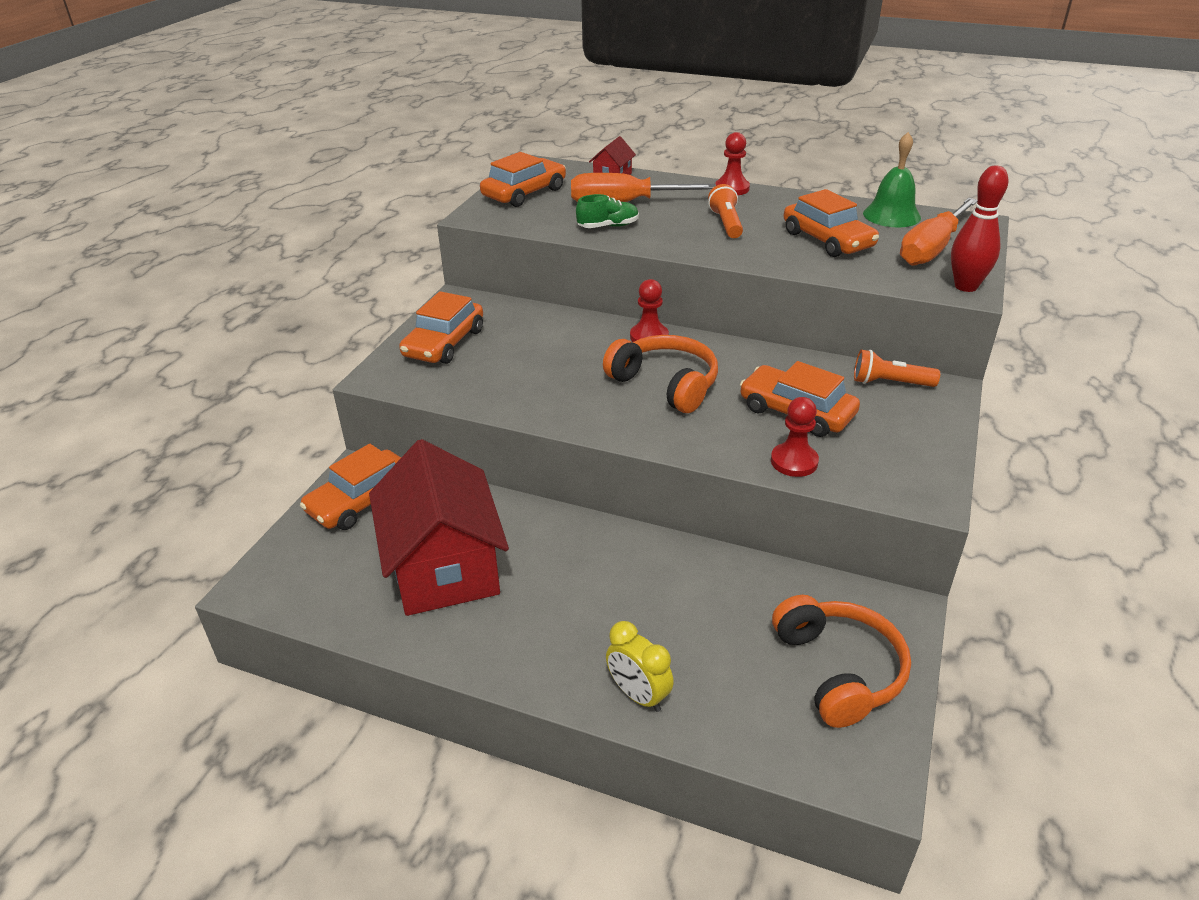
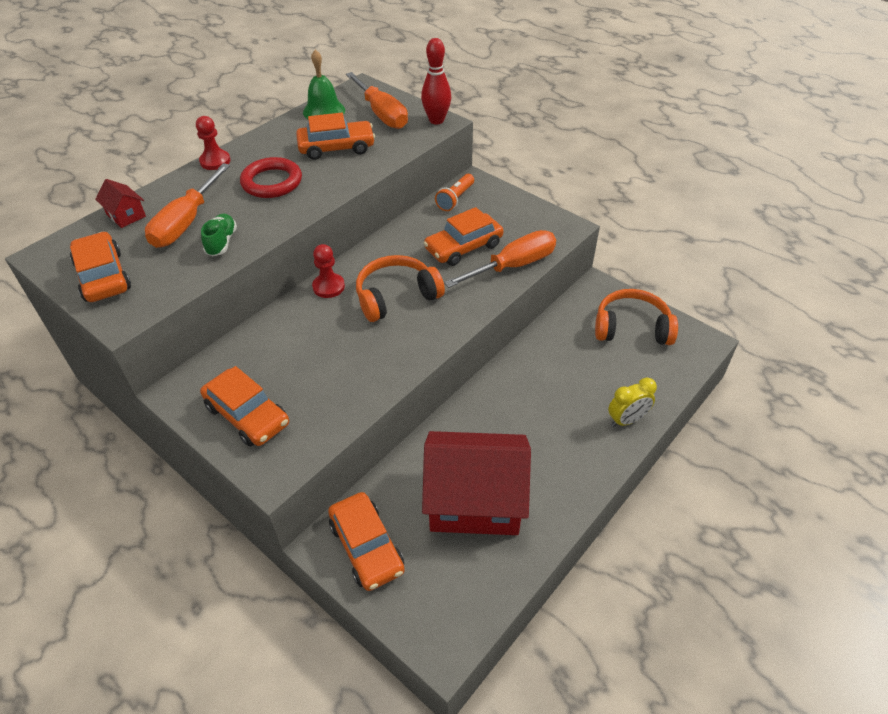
camera: 70 degrees left, 10 degrees up
(726, 223) = (272, 182): orange flashlight -> red ring
(794, 461) = (513, 266): red pawn -> orange screwdriver

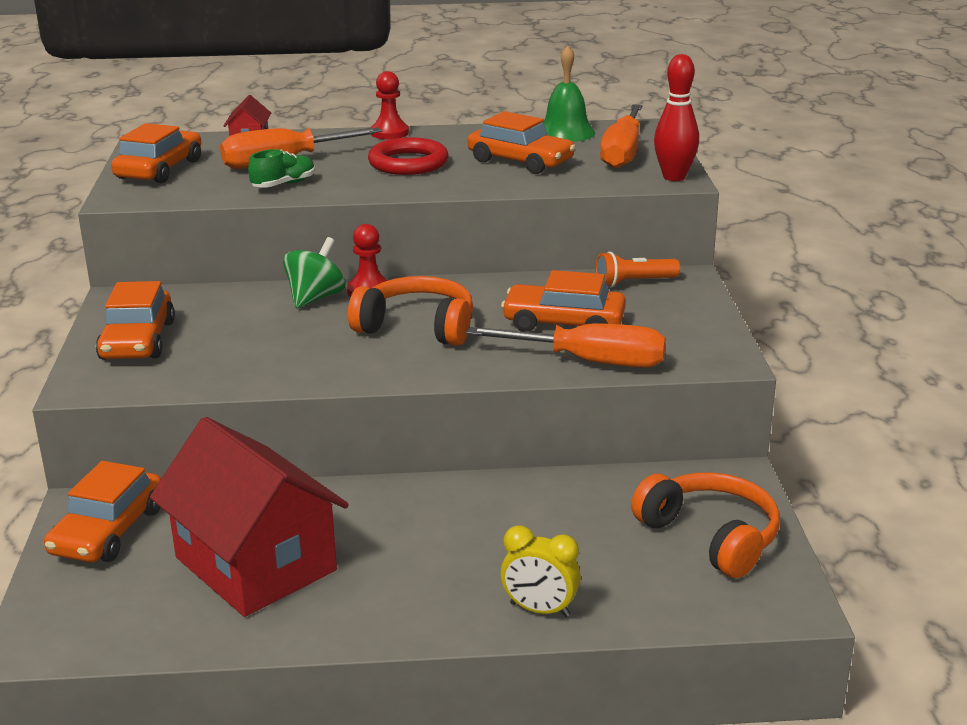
camera: 45 degrees right, 20 degrees down
(305, 311) = (315, 298): none -> green spinning top

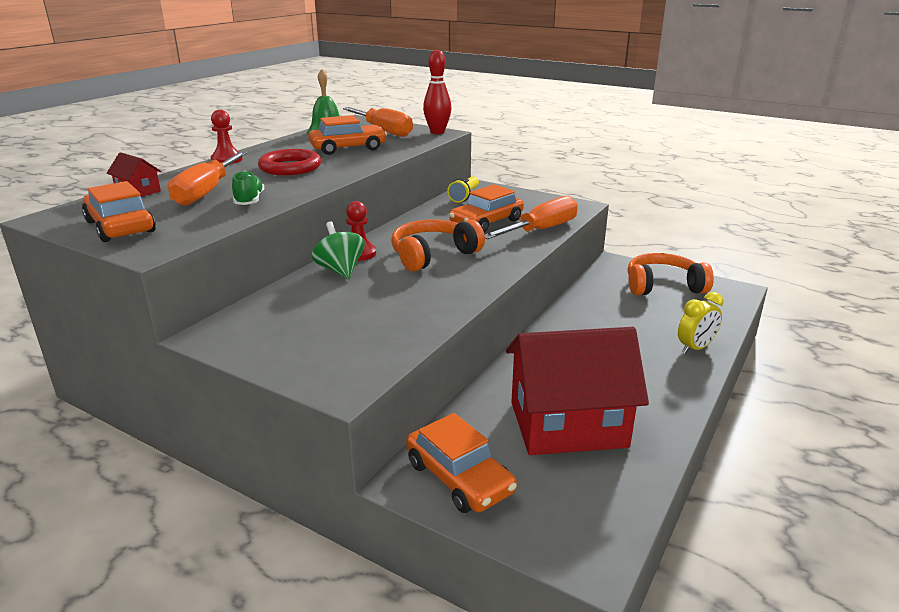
camera: 55 degrees left, 0 degrees up
(138, 340) = (298, 346): orange car -> none
(633, 283) = (464, 196): orange flashlight -> yellow flashlight

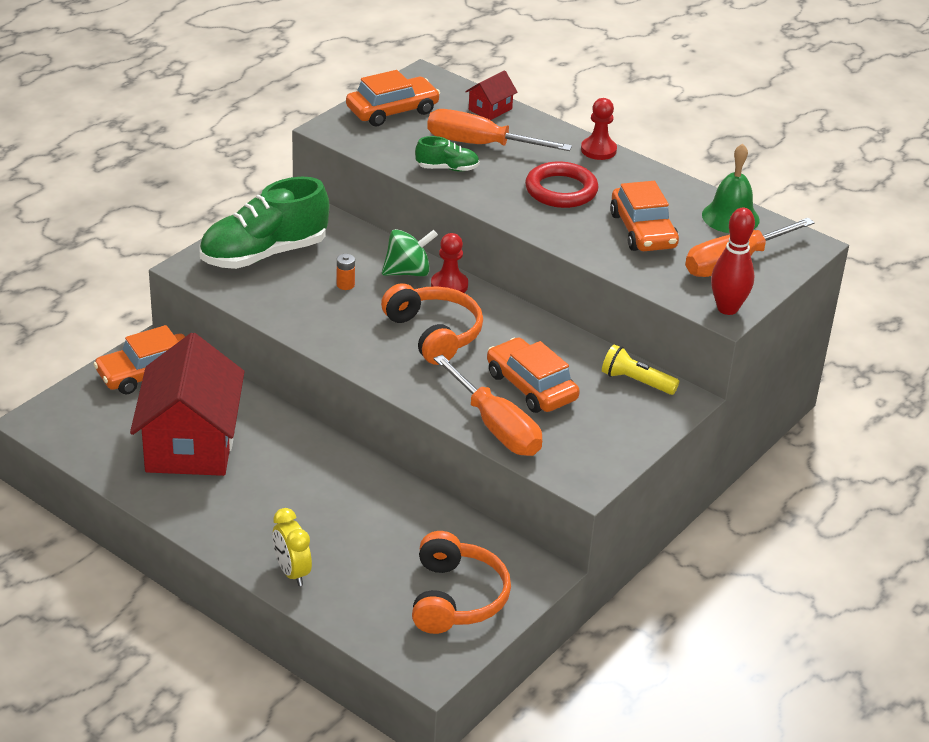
camera: 95 degrees right, 10 degrees up
(312, 343) = (264, 254): none -> green shoe
(366, 296) = (345, 285): none -> orange battery

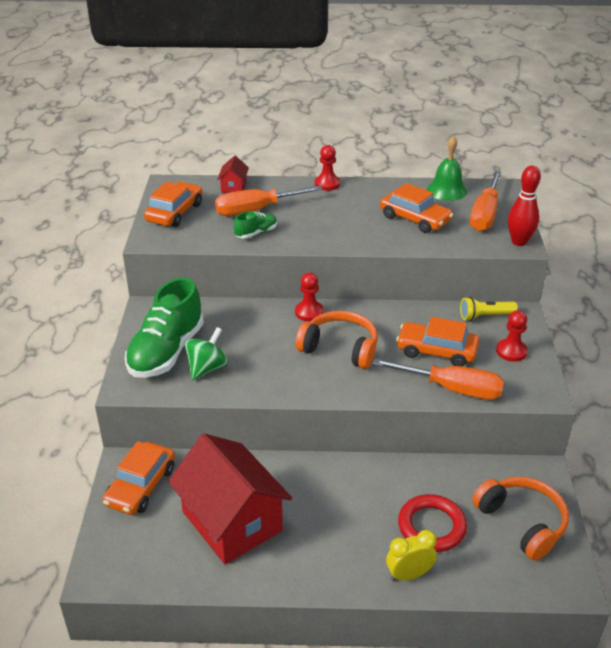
camera: 35 degrees left, 0 degrees up
(292, 572) = (409, 574): yellow clock -> yellow clock turned 135 degrees clockwise
(345, 285) = (245, 345): orange battery -> none
(408, 272) = (274, 316): green spinning top -> green spinning top (207, 368)
(561, 190) = (339, 216): red ring -> red ring (431, 526)
(613, 428) = (511, 351): none -> red pawn

